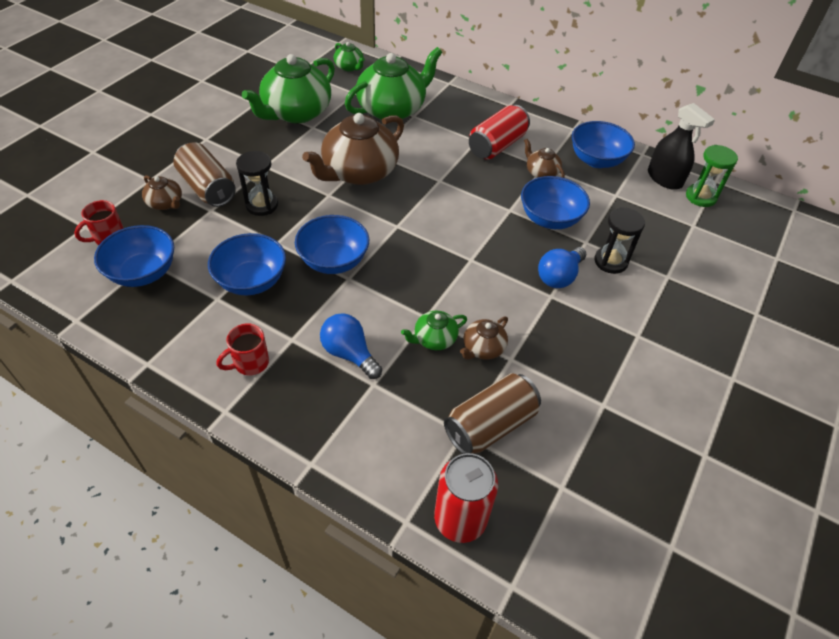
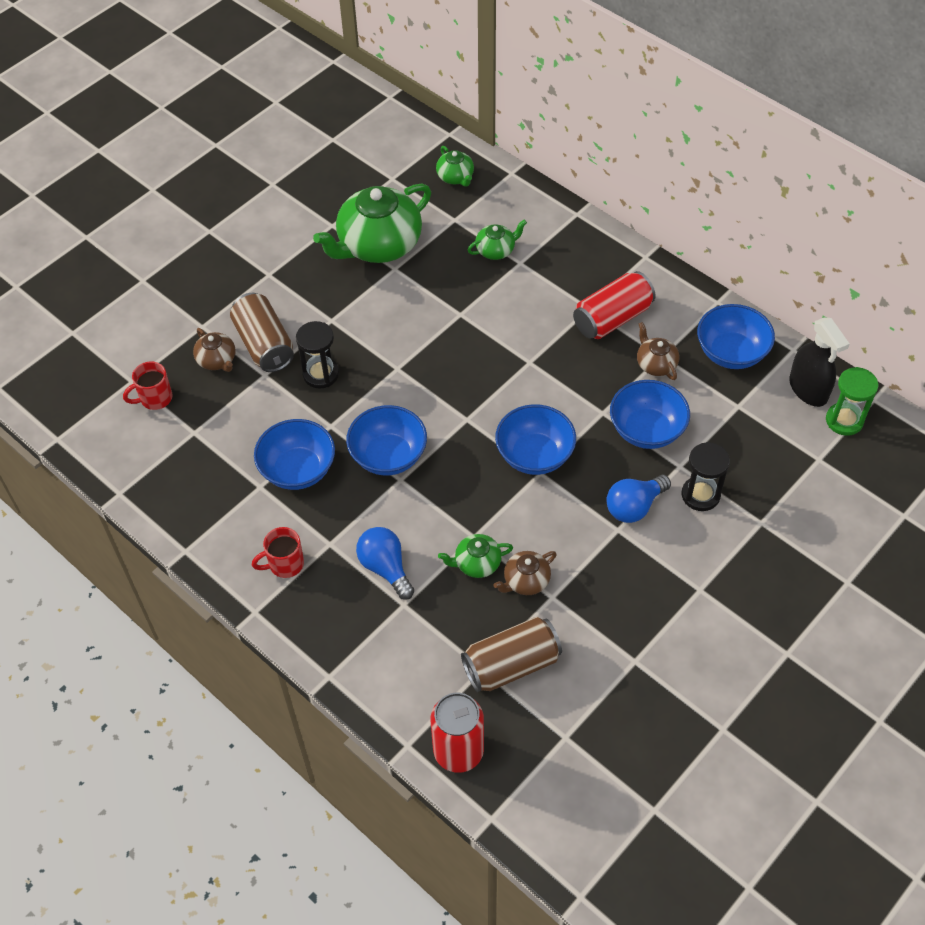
camera: 15 degrees right, 5 degrees up
(143, 273) = (188, 446): blue bowl -> blue bowl (534, 455)
(359, 172) = (438, 340): brown teapot -> none
(392, 109) = (496, 250): green teapot -> green teapot, size x0.46

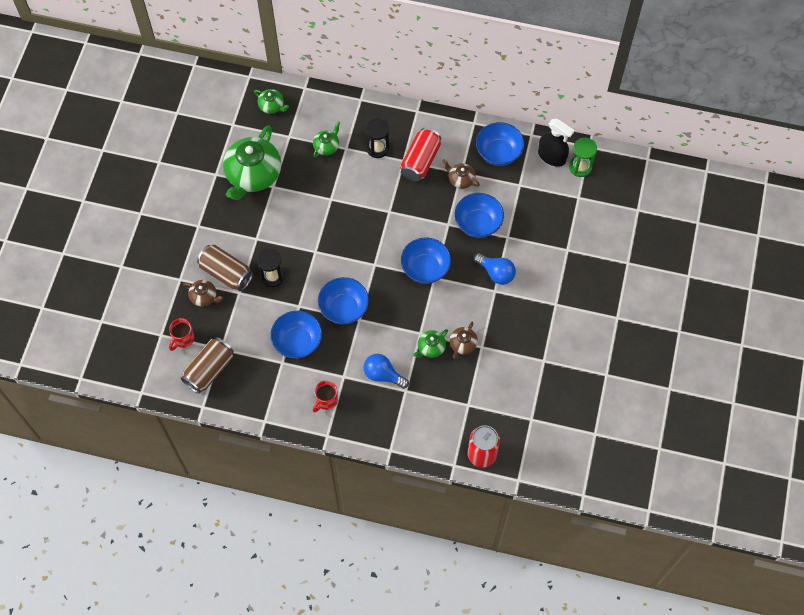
camera: 30 degrees left, 10 degrees up
(511, 664) = (482, 395): brown can -> brown can (209, 370)
(634, 506) = (496, 273): blue light bulb -> blue light bulb turned 75 degrees counterclockwise
(700, 495) = (527, 249): black hourglass -> black hourglass (377, 148)

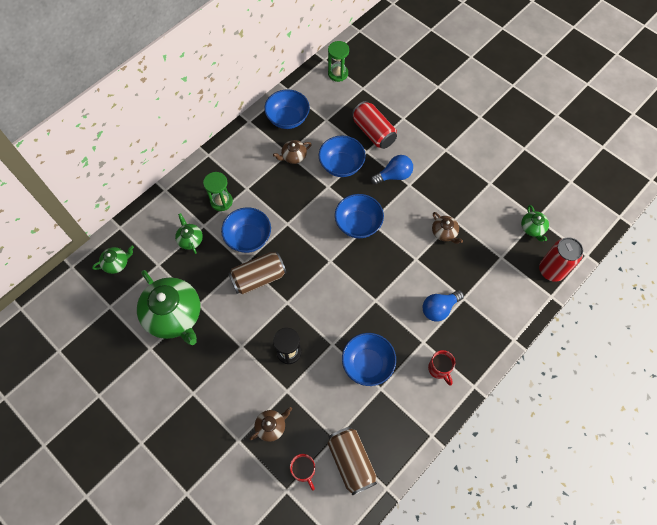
camera: 60 degrees left, 0 degrees up
(226, 273) = (259, 392): brown can -> brown can (258, 278)
(344, 308) = (357, 307): blue bowl -> blue bowl (248, 238)
(377, 148) = (221, 201): black hourglass -> green hourglass
(420, 161) = (256, 176): red can -> red can (373, 132)
(431, 347) = (434, 258): green teapot -> green teapot (532, 228)
(551, 156) = (316, 86): black spray bottle -> none

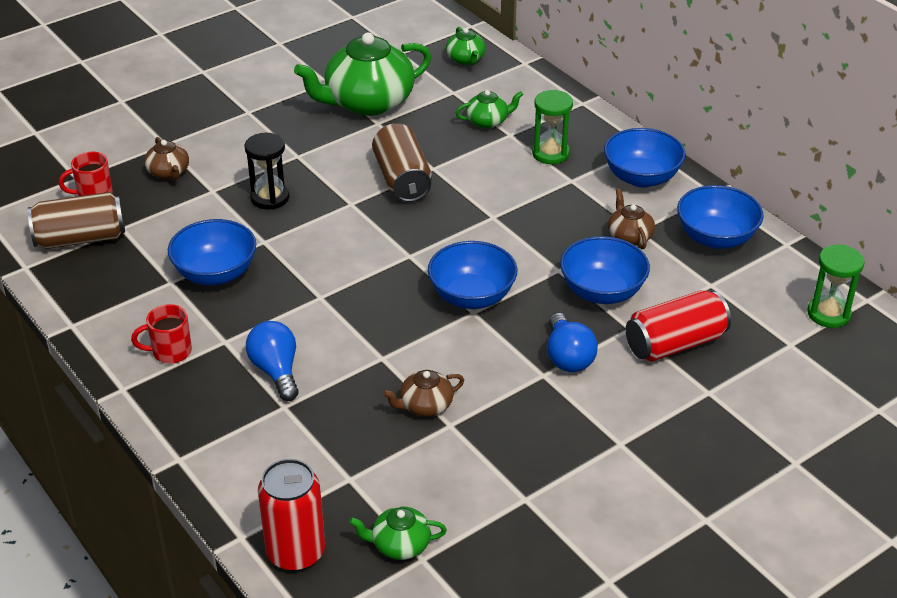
camera: 100 degrees right, 25 degrees down
(248, 238) = (476, 175): blue bowl -> blue bowl (641, 177)

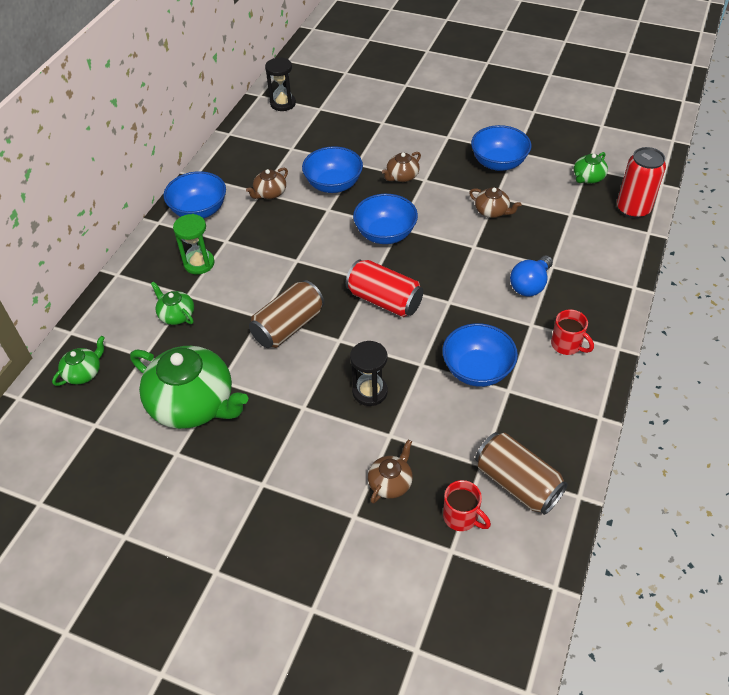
camera: 120 degrees left, 10 degrees up
(400, 545) = (588, 178): green teapot -> green teapot turned 75 degrees clockwise
(567, 357) = (402, 176): blue light bulb -> brown teapot
(675, 344) = (355, 144): red can -> red can (384, 300)
(716, 238) = (244, 160): blue bowl -> blue bowl (498, 163)
(828, 314) = (283, 103): green hourglass -> black hourglass

